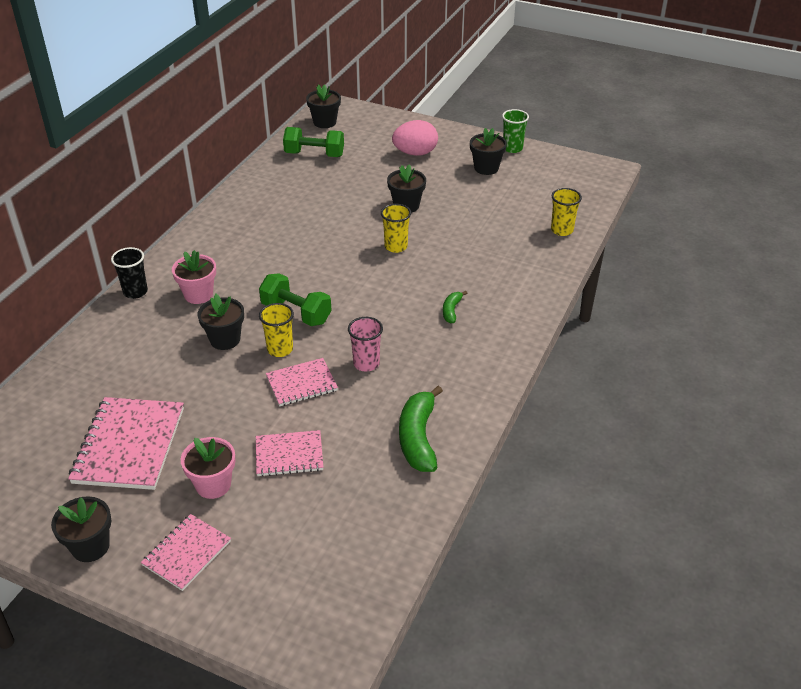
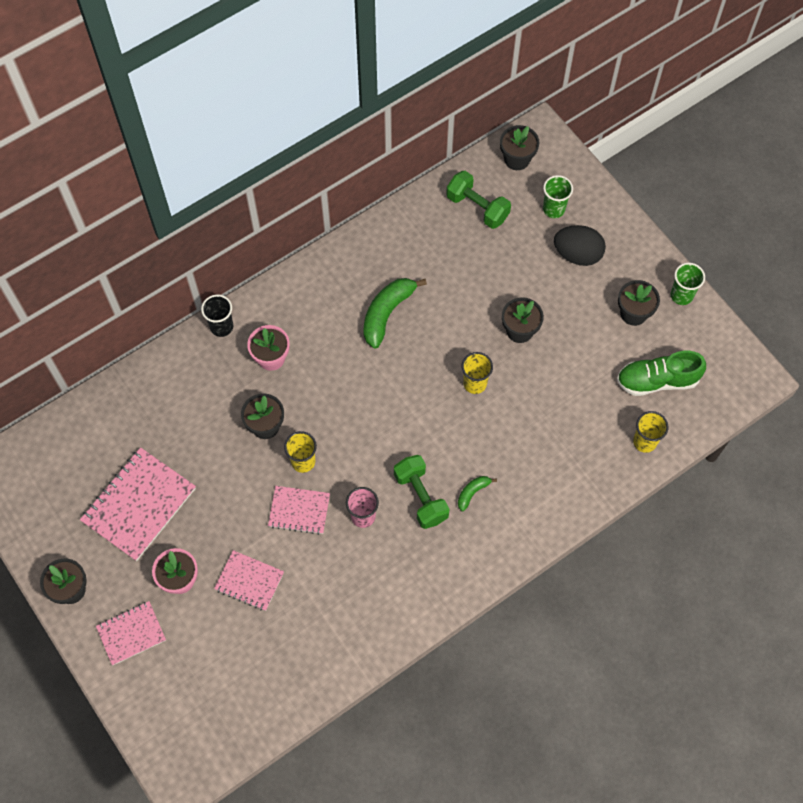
camera: 30 degrees right, 25 degrees up
(296, 313) = (340, 424): green dumbbell -> green dumbbell (421, 497)
(376, 137) = (554, 209): none -> green cup
(415, 153) = (577, 254): pink egg -> black egg
(418, 438) = (356, 620): green banana -> green banana (387, 313)
(538, 195) = (657, 380): none -> green shoe

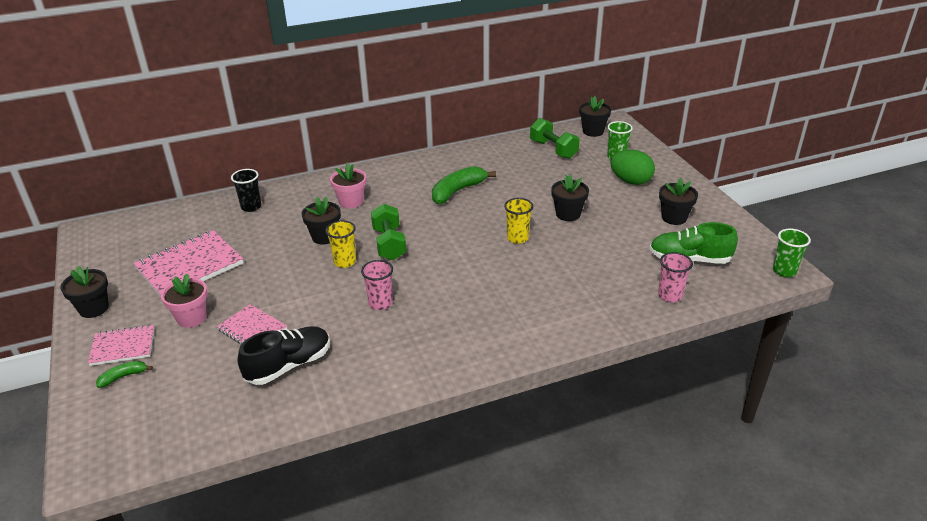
camera: 15 degrees right, 30 degrees down
(222, 327) = (321, 181): black cup -> black cup (251, 207)
(299, 511) = (324, 291): pink notebook -> none
(305, 619) = (289, 365): none -> black shoe
(421, 497) = (440, 299): green dumbbell -> green dumbbell (389, 244)
(472, 493) = (490, 304): green banana -> green banana (123, 377)
(577, 254) = (630, 181): black egg -> green egg
(644, 442) = (670, 296): yellow cup -> pink cup
(681, 295) = (720, 213): green cup -> green cup (784, 271)

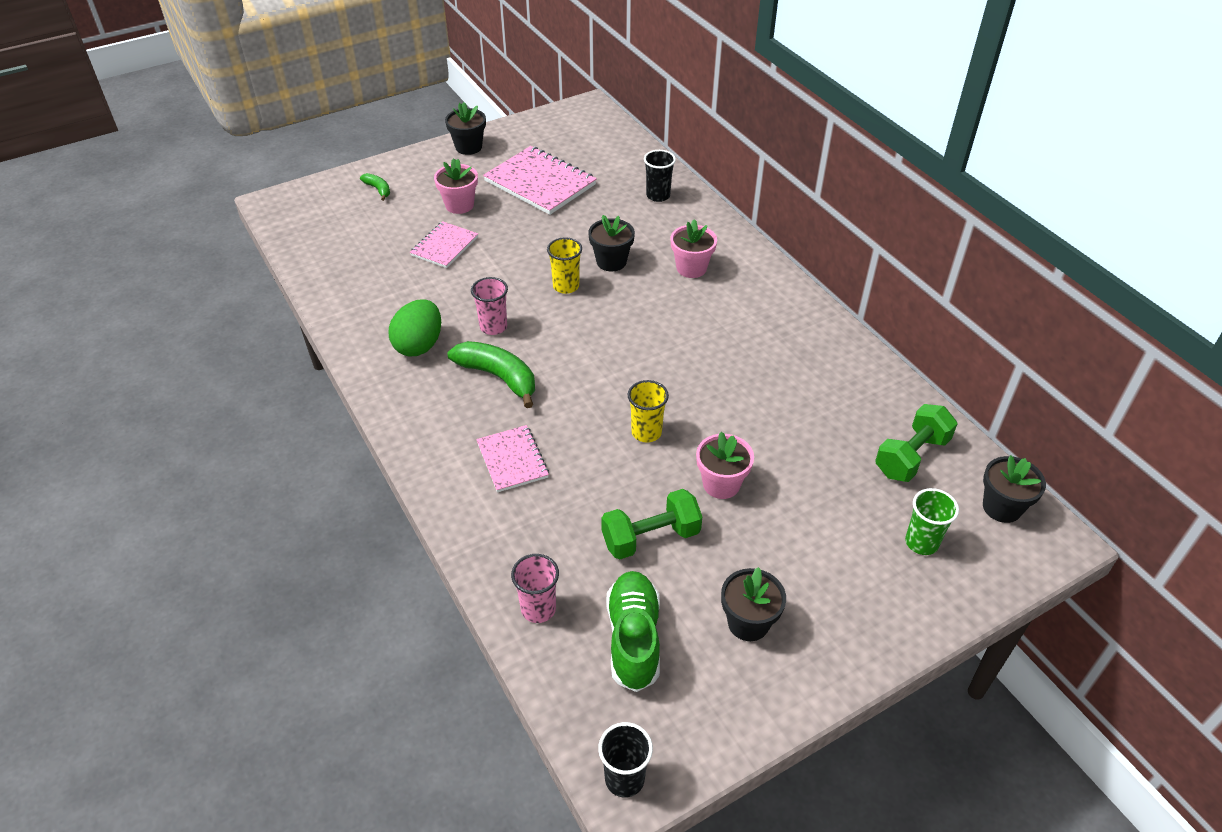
camera: 80 degrees right, 10 degrees up
(123, 347) = (417, 178): pink notebook -> pink notebook (512, 460)
(289, 365) = (392, 281): black shoe -> none
(389, 244) = (608, 315): green dumbbell -> green dumbbell (651, 537)
(457, 191) = (746, 360): green banana -> green banana (498, 377)
(568, 214) = (721, 484): black flower pot -> pink flower pot
(630, 181) = (846, 563): green egg -> green egg (419, 345)
(784, 271) = (624, 779): green cup -> black cup

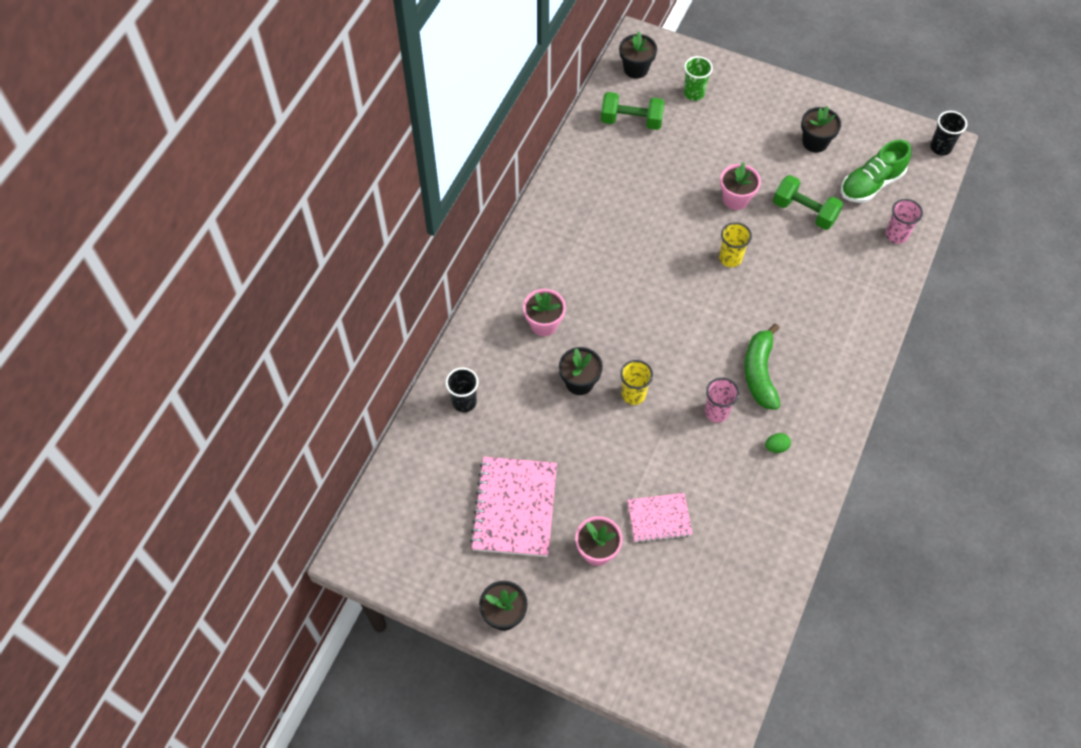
camera: 125 degrees left, 15 degrees up
(378, 189) = (629, 642): green banana -> none
(419, 345) = (776, 447): green egg -> green egg, size x0.46
(512, 460) = (817, 315): pink notebook -> none

